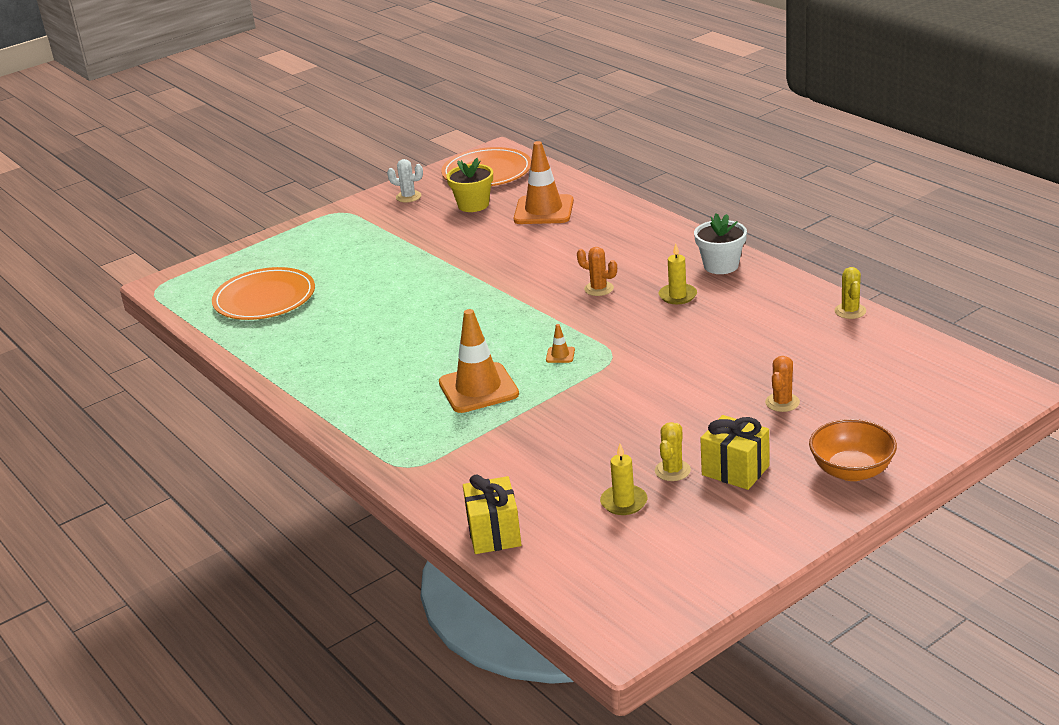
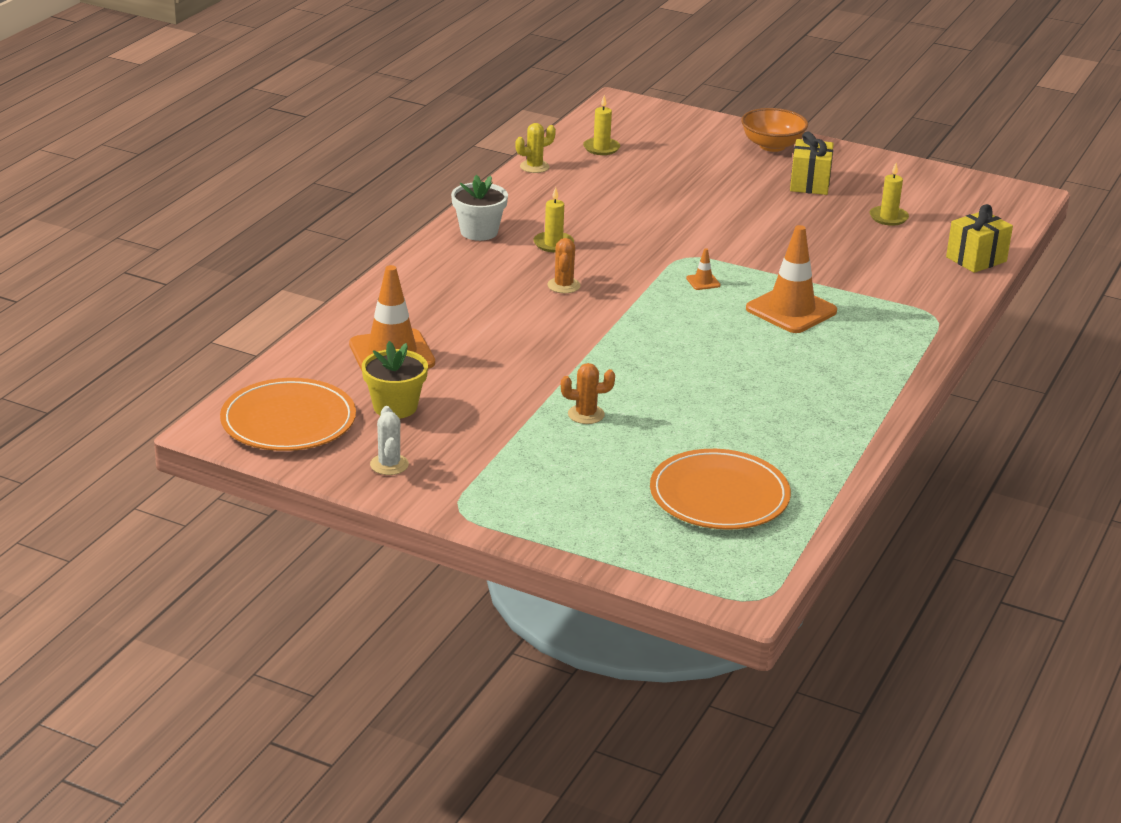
camera: 120 degrees left, 0 degrees up
(672, 471) = (832, 206): yellow cactus -> none
(782, 402) = (702, 178): orange cactus -> orange cactus (586, 414)
(883, 356) = (601, 148): none -> yellow candle

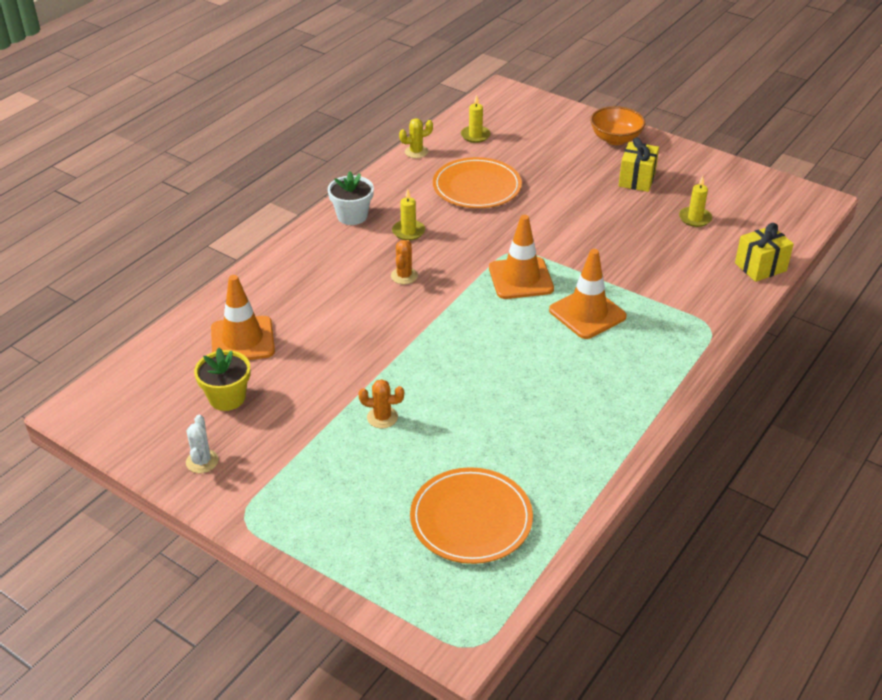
camera: 10 degrees right, 10 degrees up
(288, 420) = (136, 406): orange plate -> orange plate (477, 187)
(703, 282) = (520, 278): orange traffic cone -> orange traffic cone, size x2.45

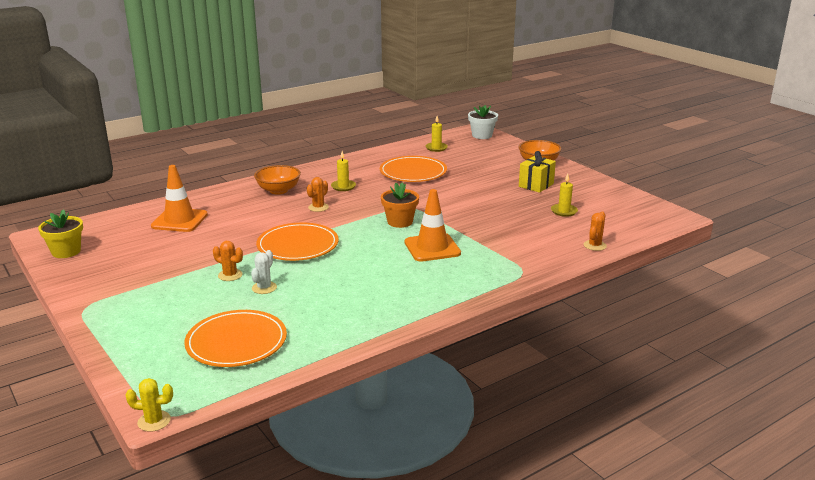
camera: 20 degrees right, 15 degrees down
(202, 461) = (90, 274): white cactus -> white cactus (264, 288)
(227, 398) = (139, 246): yellow flower pot -> yellow flower pot (66, 251)
(330, 256) = (278, 190): none -> orange bowl
(352, 216) = (313, 174): white flower pot -> white flower pot (482, 135)
(416, 152) = (387, 150): yellow cactus -> yellow cactus (154, 421)
(427, 347) = (298, 245): none -> orange plate
(520, 278) = (400, 222): orange traffic cone -> orange flower pot
(760, 267) = (594, 245): yellow gift -> orange cactus

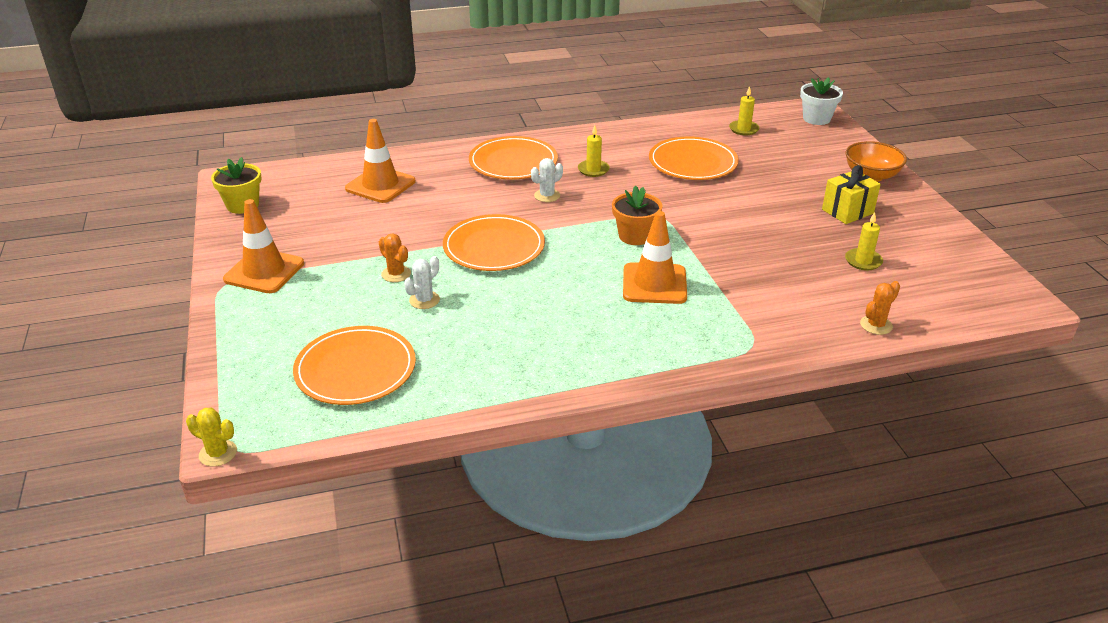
camera: 20 degrees right, 10 degrees up
(115, 292) = (264, 271): none -> orange traffic cone
(278, 190) = (513, 162): orange bowl -> orange plate
(318, 207) = (547, 195): orange cactus -> white cactus

